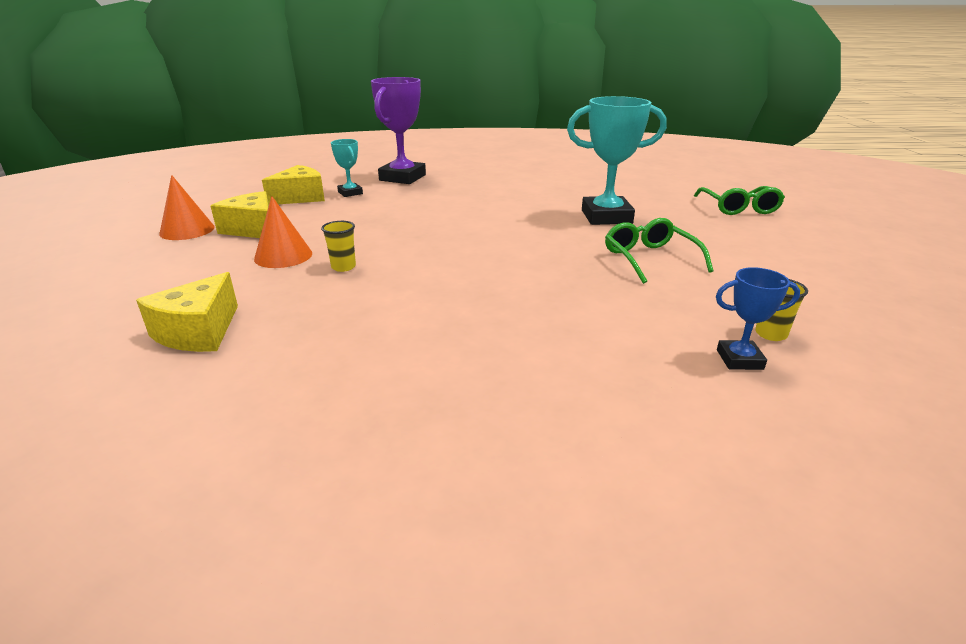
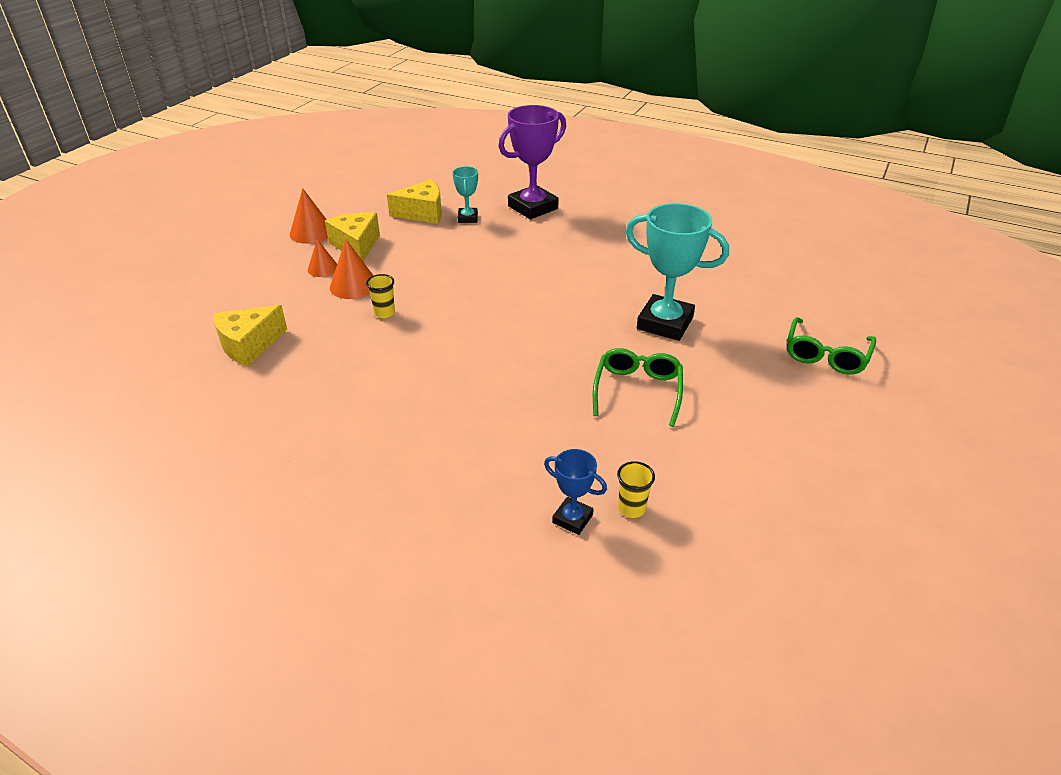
camera: 30 degrees right, 10 degrees up
(231, 252) = (323, 268): none -> orange cone

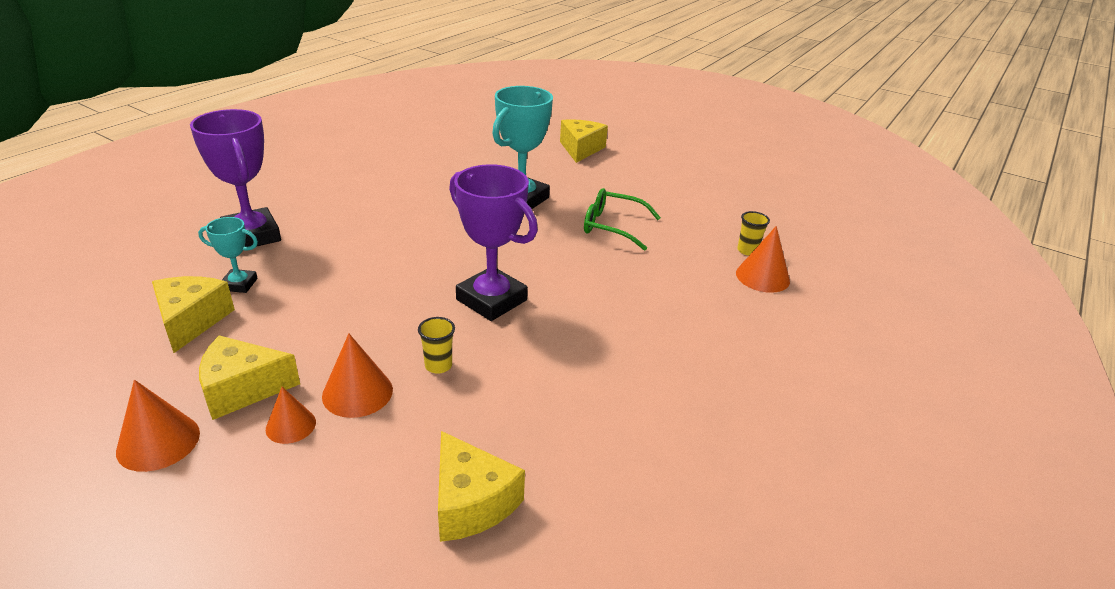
camera: 85 degrees left, 5 degrees down
(475, 326) = (491, 300): none -> purple trophy
(572, 519) = (762, 277): blue trophy -> orange cone
(826, 355) = (580, 149): green glasses -> yellow cheese

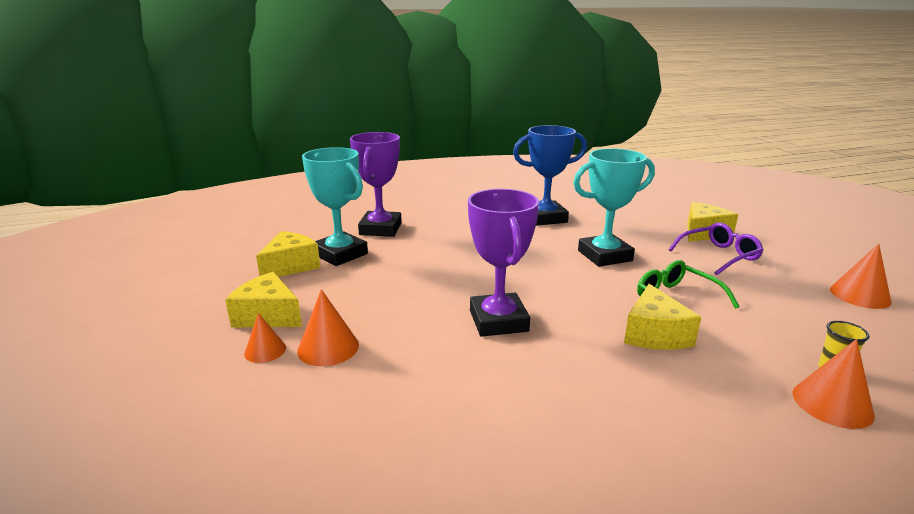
camera: 40 degrees right, 10 degrees down
(158, 442) = (191, 327): orange cone -> orange cone (859, 295)
(239, 284) = (340, 254): turquoise trophy -> turquoise trophy, size x1.95
(427, 169) = (545, 218): none -> blue trophy
(438, 365) = (403, 353): yellow cup -> none
(471, 502) = (307, 470): yellow cheese -> yellow cheese (654, 334)
(610, 171) = (719, 256): none -> purple glasses

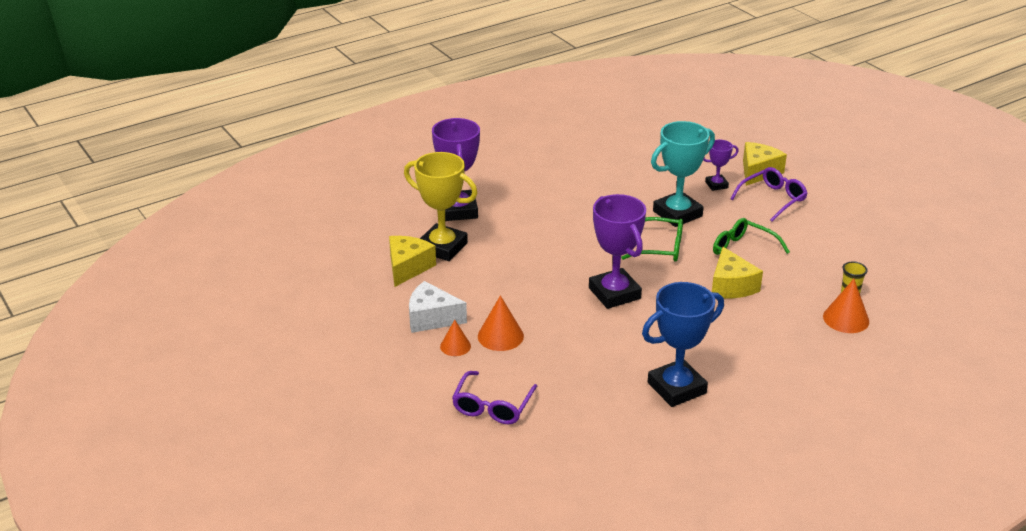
camera: 15 degrees left, 10 degrees up
(238, 443) = (492, 406): none -> purple glasses
(268, 316) = (431, 318): yellow cheese -> white cheese
(340, 254) = (442, 247): turquoise trophy -> yellow trophy
(545, 218) = (609, 172): blue trophy -> blue trophy (676, 388)
(574, 283) = (660, 248): none -> green glasses
(655, 238) = (716, 185): none -> purple trophy
(859, 295) = (878, 226): orange cone -> none

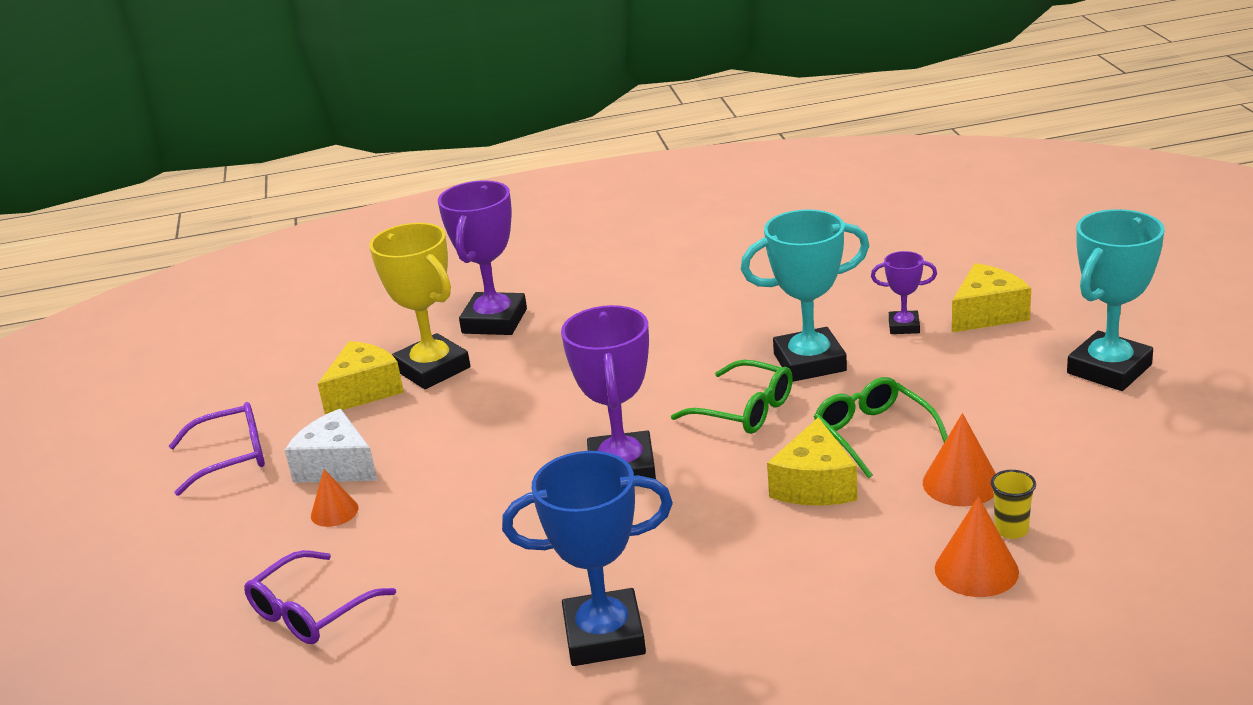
camera: 25 degrees right, 5 degrees down
(500, 336) = (407, 507): orange cone -> orange cone (961, 483)
(772, 199) = (982, 358): purple glasses -> purple glasses (231, 457)
(844, 197) = (1109, 369): none -> turquoise trophy

